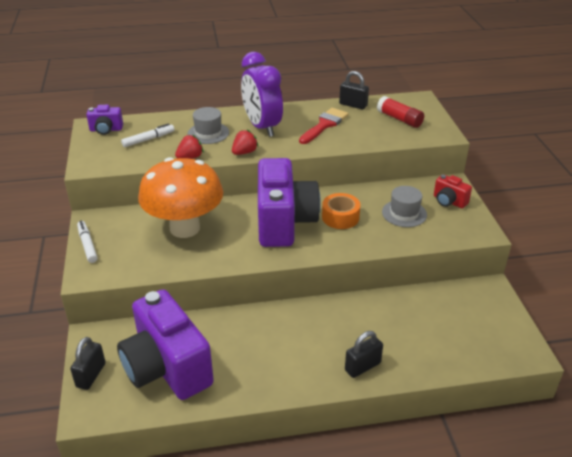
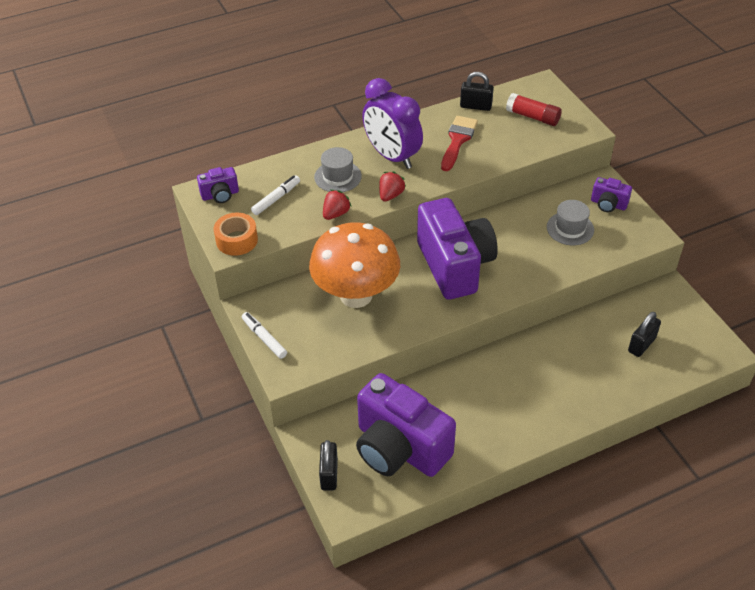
camera: 15 degrees left, 10 degrees up
(340, 217) = (509, 247): orange tape -> orange tape (237, 240)
(362, 367) = (582, 401): black padlock -> black padlock (641, 345)
(449, 201) = (608, 204): red camera -> purple camera

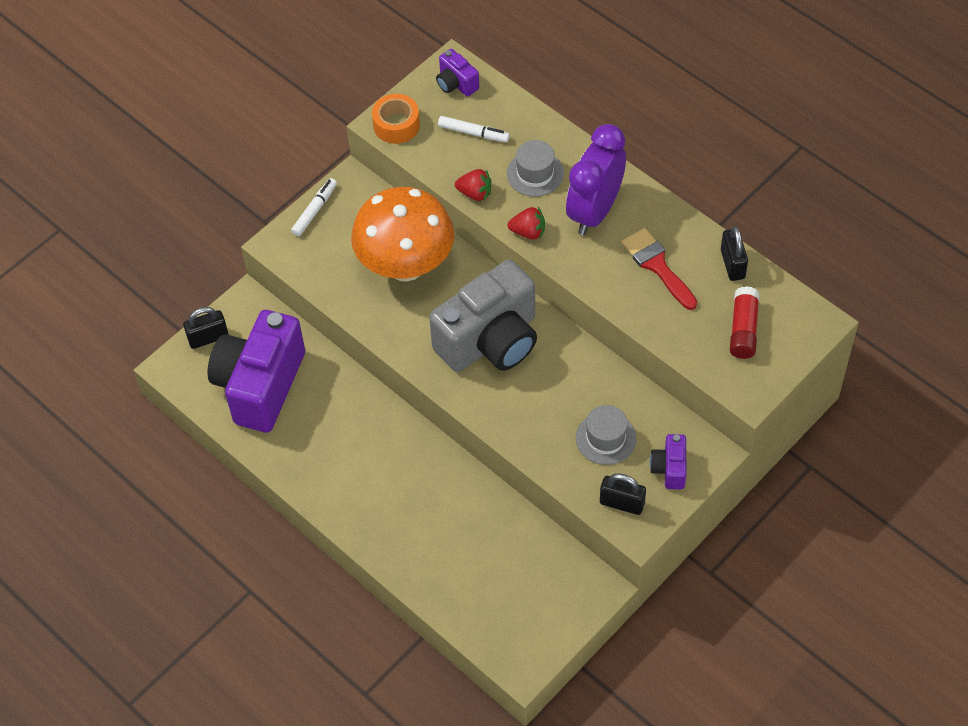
camera: 70 degrees right, 10 degrees up
(454, 265) = (490, 341): purple camera -> grey camera
(458, 140) = (657, 265): red brush -> red brush turned 120 degrees counterclockwise
(641, 345) = (494, 575): black padlock -> black padlock (622, 503)

